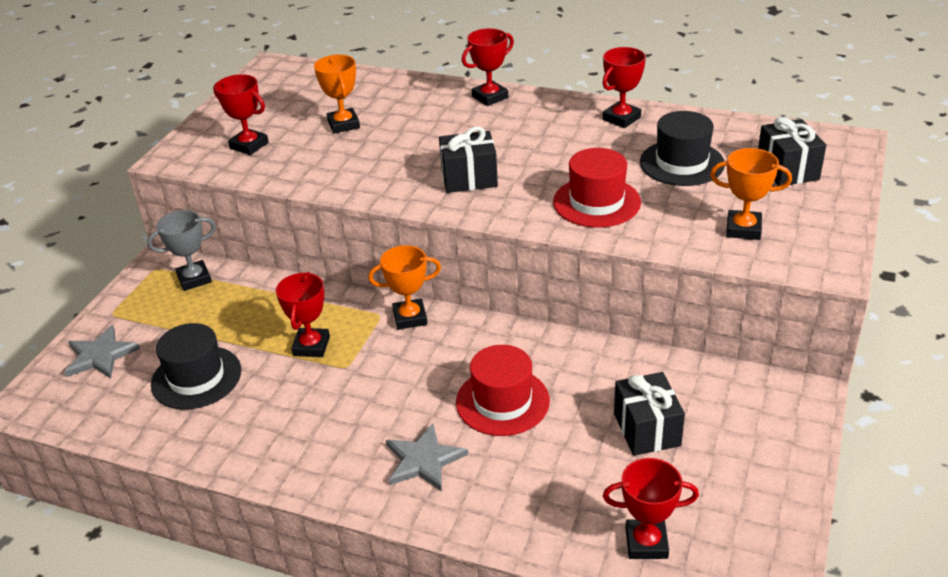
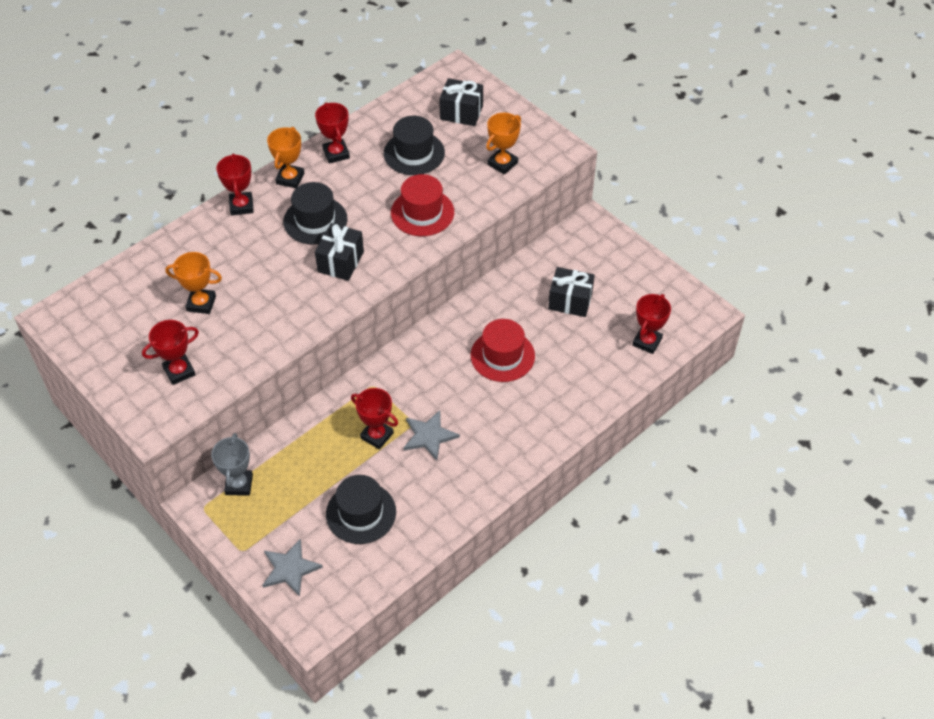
camera: 65 degrees left, 15 degrees up
(410, 318) = (388, 370): orange trophy -> orange trophy (290, 178)
(424, 460) = (525, 414): grey star -> grey star (429, 436)
(513, 142) = (315, 220): none -> black hat

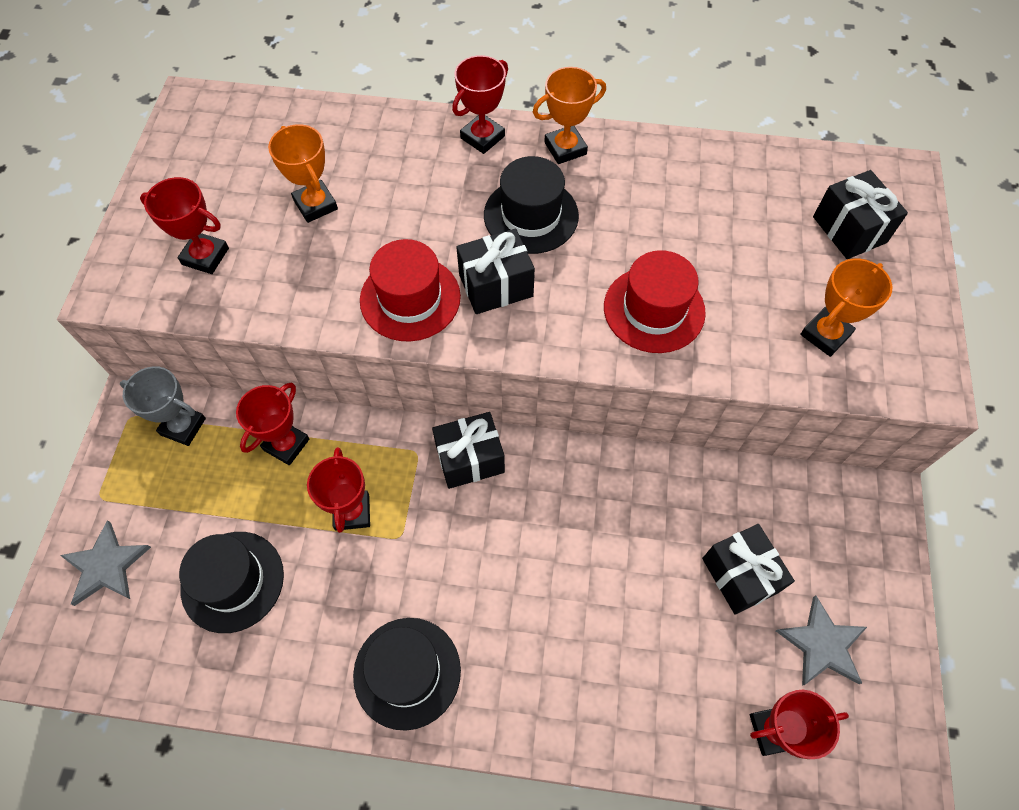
camera: 50 degrees right, 10 degrees up
(239, 484) = (183, 426): grey trophy -> grey trophy turned 60 degrees clockwise
(336, 153) = (646, 161): red trophy -> red trophy (286, 444)
(401, 365) = (470, 459): none -> black gift
(414, 153) = (732, 231): black hat -> black hat (407, 672)
(429, 436) = (397, 570): grey star -> grey star (822, 644)
(502, 163) = (825, 334): orange trophy -> orange trophy turned 45 degrees counterclockwise
(502, 356) = (583, 560): red hat -> red hat (410, 298)

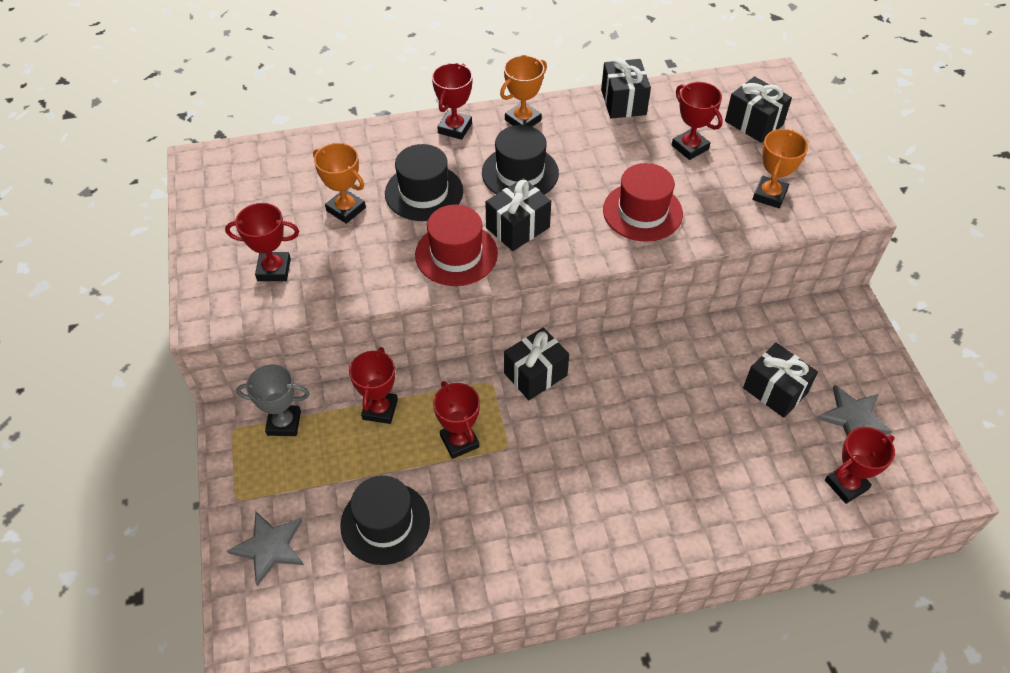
camera: 20 degrees left, 10 degrees down
(407, 672) = (559, 539): black hat -> black hat (424, 192)
(696, 157) = (623, 102): none -> black gift
(752, 240) = (690, 147): none -> red trophy

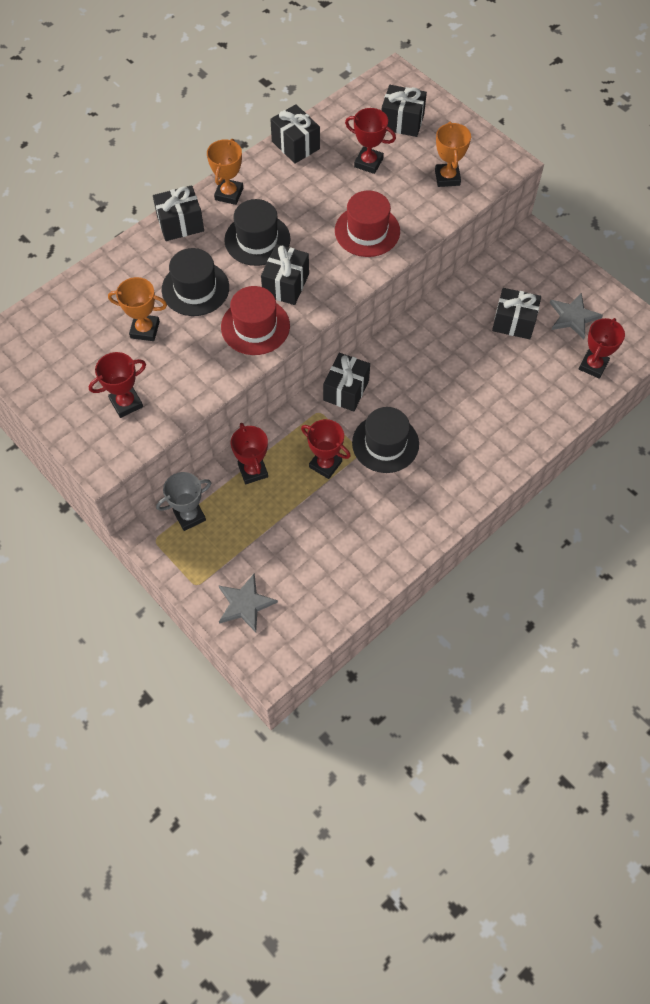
camera: 30 degrees left, 10 degrees up
(385, 523) = (313, 545): black hat -> black hat (385, 443)
(455, 128) = (180, 224): red trophy -> black gift

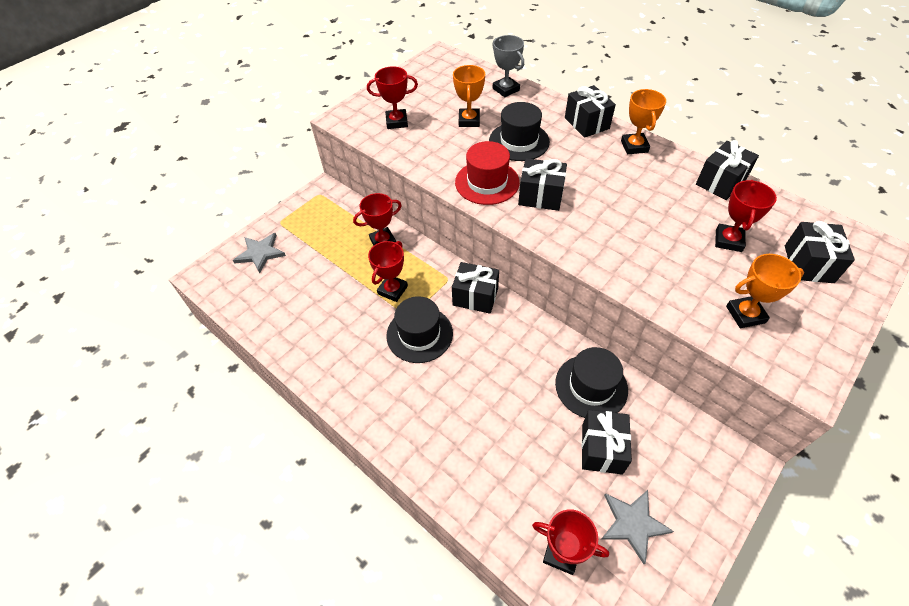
camera: 85 degrees right, 10 degrees down
(126, 403) = (397, 122): red trophy -> red trophy turned 60 degrees counterclockwise
(189, 516) = (340, 210): grey trophy -> grey trophy (506, 89)
(229, 194) = (634, 146): orange trophy -> orange trophy turned 75 degrees clockwise
(257, 239) = (587, 171): black hat -> black hat (591, 386)
(367, 231) = (631, 249): red hat -> none

